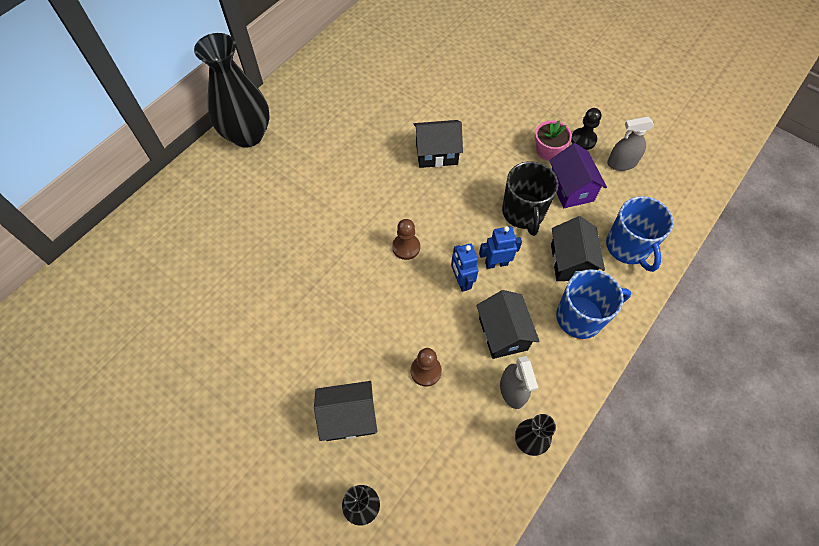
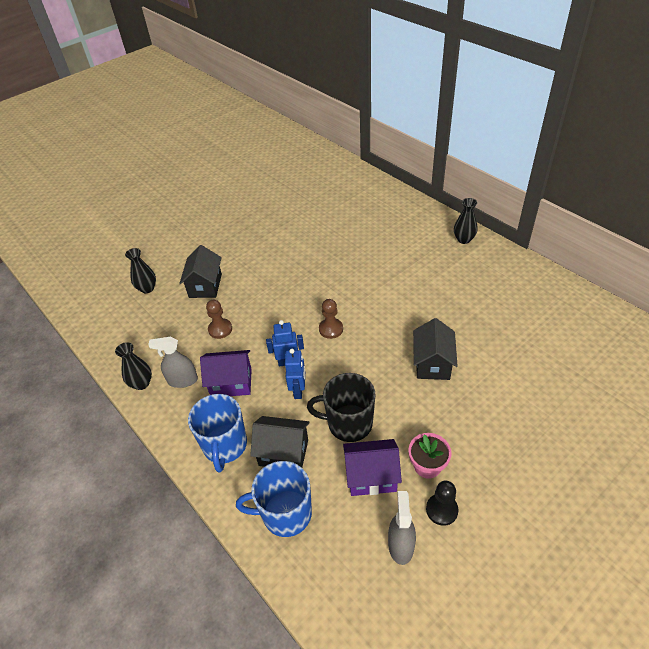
camera: 105 degrees right, 15 degrees down
(247, 135) = (463, 239): black vase -> black vase, size x0.48
(503, 333) = (231, 383): black house -> purple house

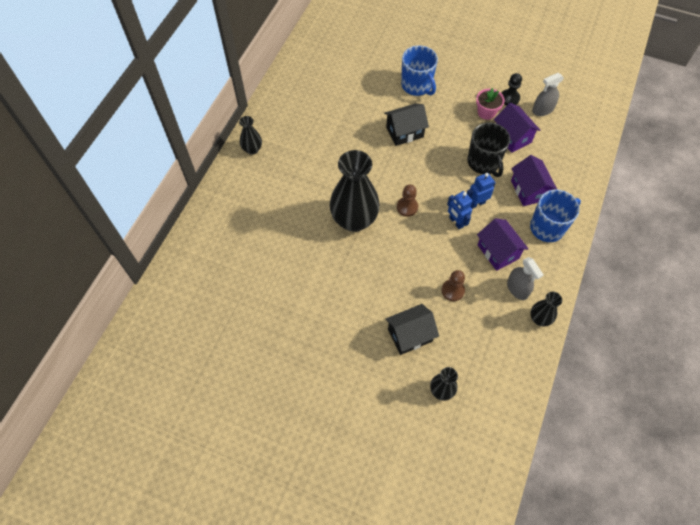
camera: 120 degrees left, 15 degrees up
(283, 452) = (528, 190): black house -> purple house
(285, 514) = (565, 170): blue mug -> blue mug (417, 85)
(341, 285) = (354, 220): none -> black vase

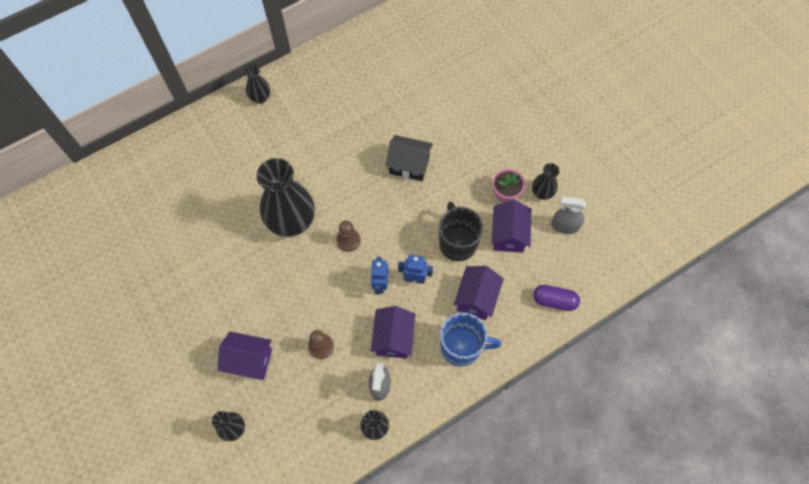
camera: 35 degrees right, 5 degrees up
(410, 335) = (249, 360): black house -> purple house
(417, 85) = (461, 124): blue mug -> none
(483, 162) = (457, 243): black mug -> black mug turned 150 degrees clockwise
(509, 98) = (542, 193): black pawn -> black vase
(578, 160) = (554, 300): none -> purple capsule

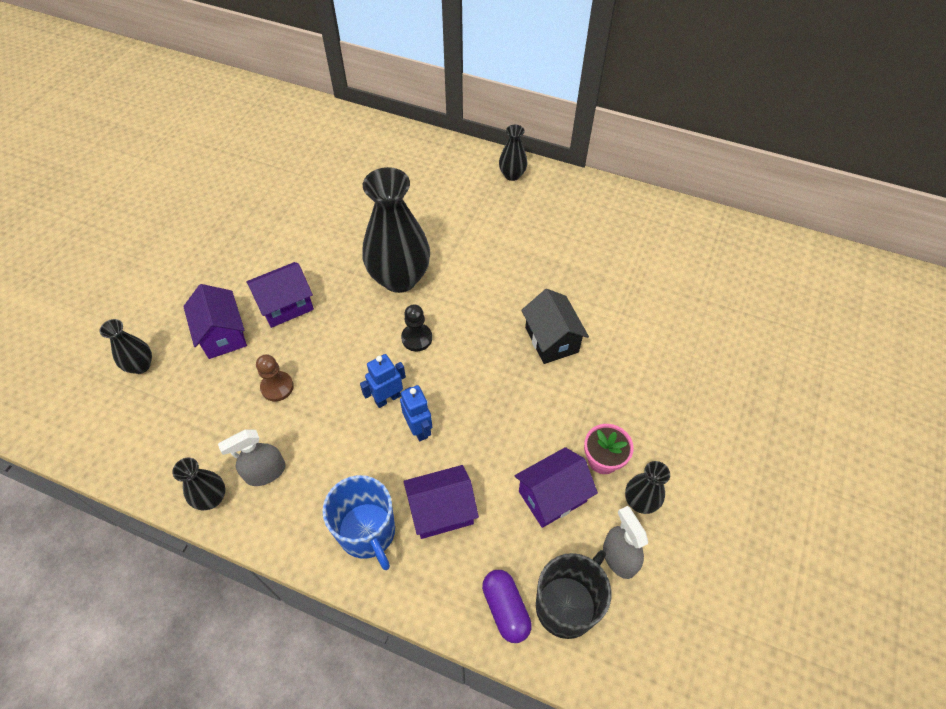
camera: 55 degrees right, 10 degrees down
(348, 240) = (417, 338): brown pawn -> black pawn
(393, 338) = (331, 451): purple house -> purple house (286, 305)
(457, 243) = (497, 446): black mug -> black mug (567, 605)

